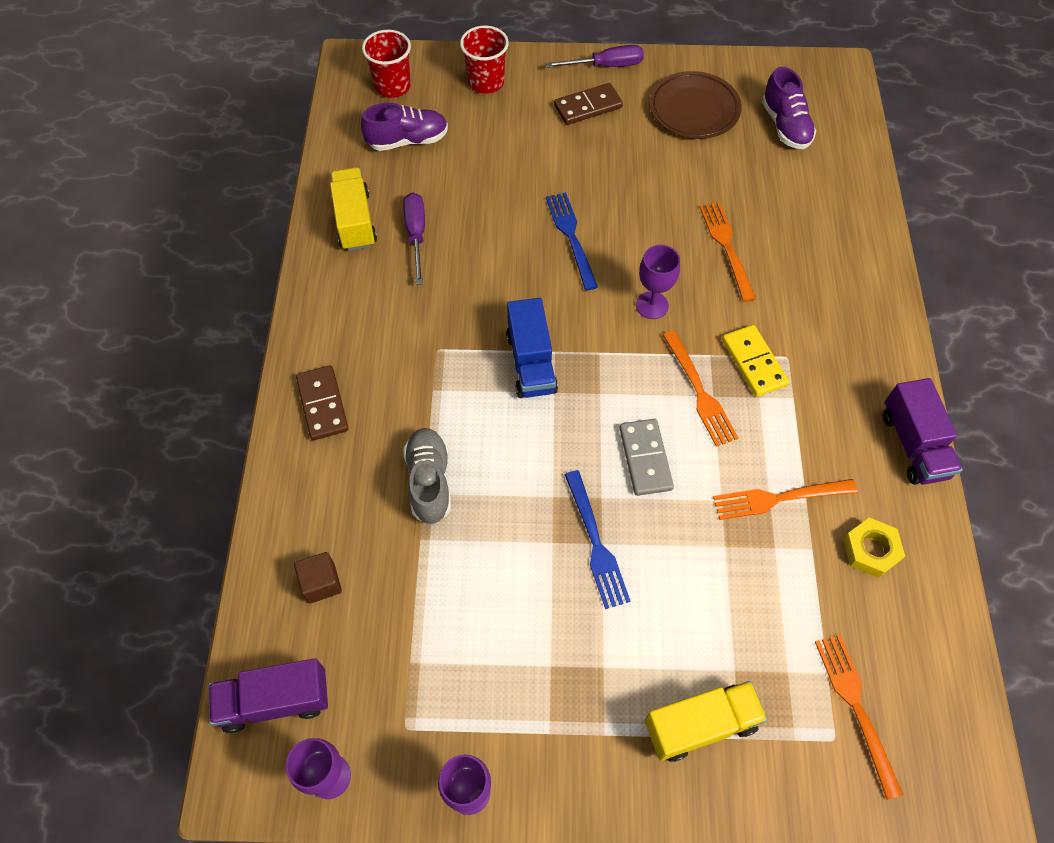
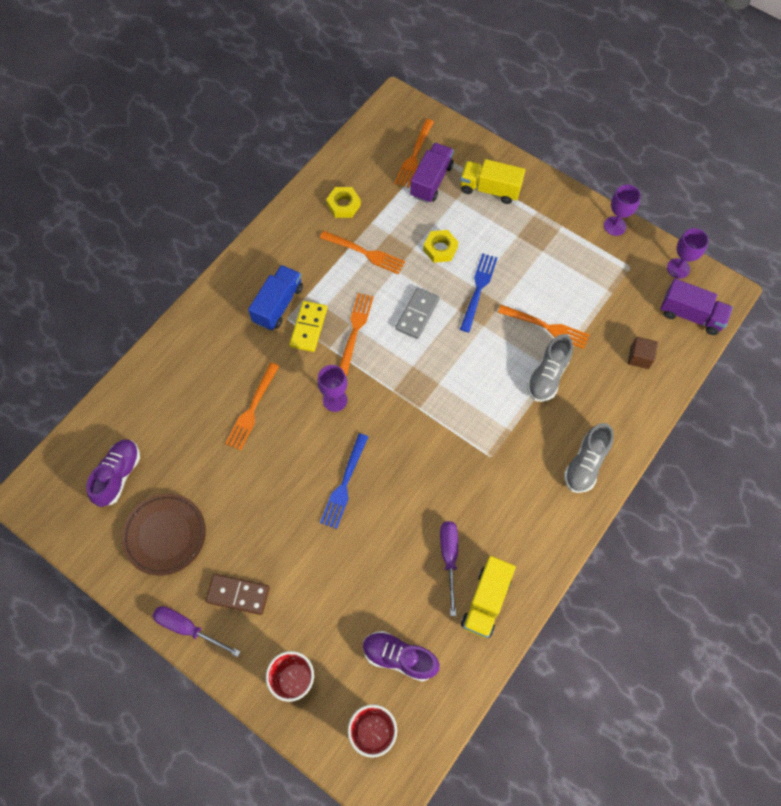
camera: 145 degrees left, 5 degrees up
(323, 404) = (585, 464): brown domino -> grey shoe
(416, 235) = (449, 558): purple screwdriver -> purple screwdriver turned 150 degrees clockwise
(471, 547) = (546, 327): none -> orange fork
(531, 363) = (439, 410): blue truck -> blue truck (278, 305)
(691, 571) = (440, 249): none -> yellow nut
(913, 445) = (270, 234): purple truck -> purple truck (431, 181)

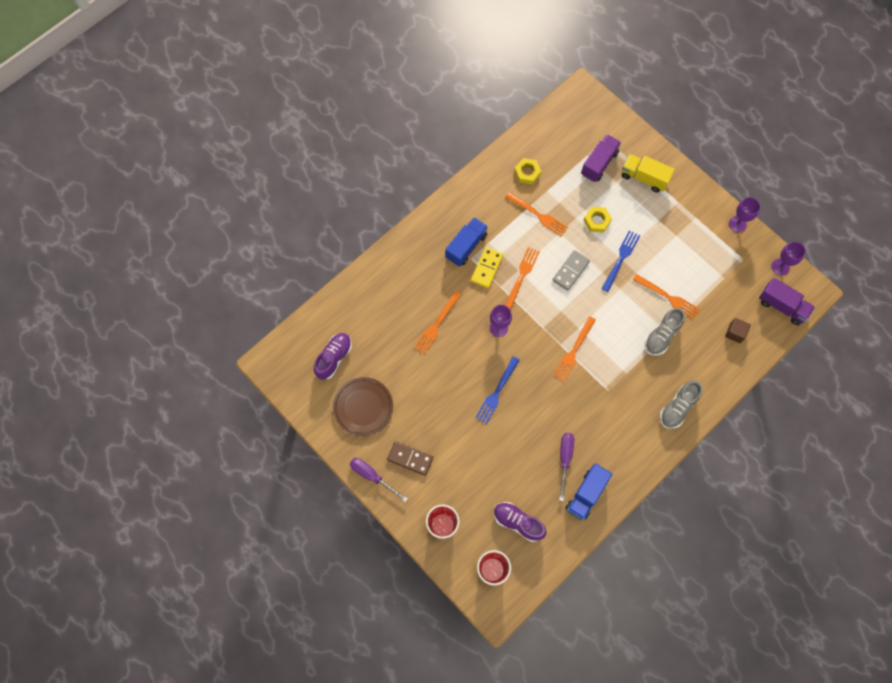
camera: 10 degrees right, 5 degrees up
(414, 156) = (589, 140): orange fork -> orange fork (574, 350)
(486, 601) = (586, 494): yellow truck -> blue truck

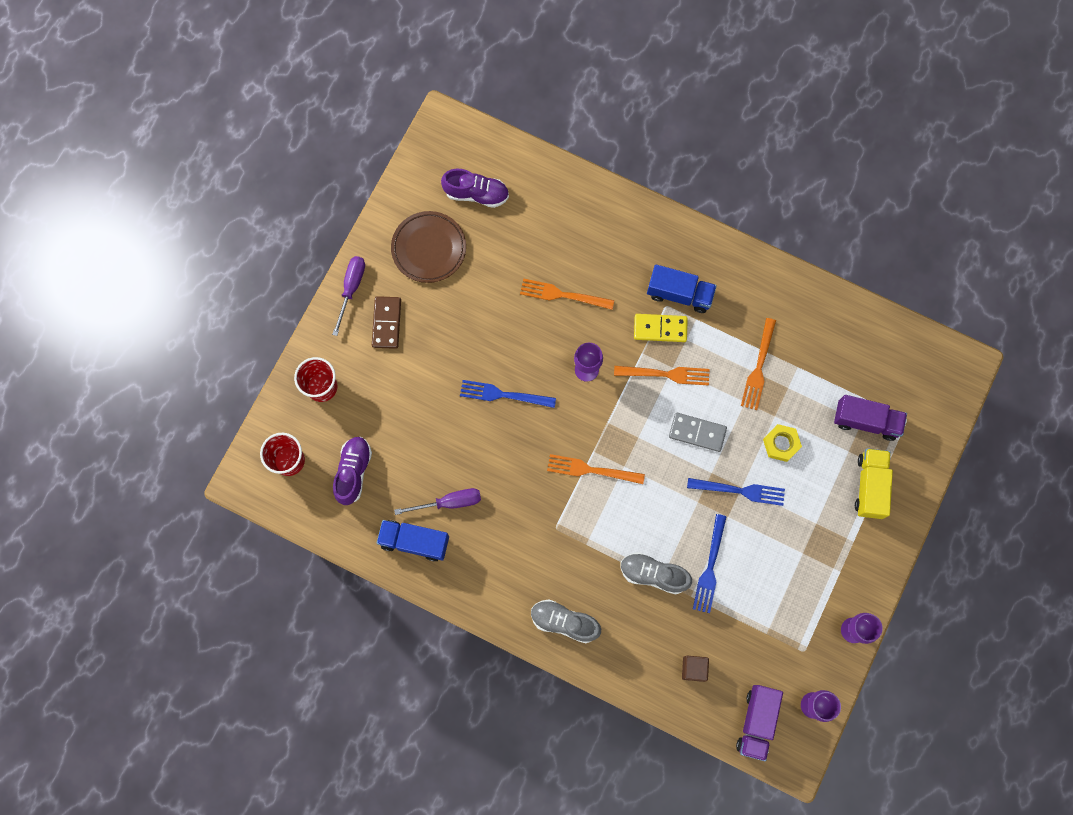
camera: 70 degrees right, 5 degrees up
(527, 173) = (813, 334): yellow nut -> none
(668, 297) = (710, 567): orange fork -> blue fork

